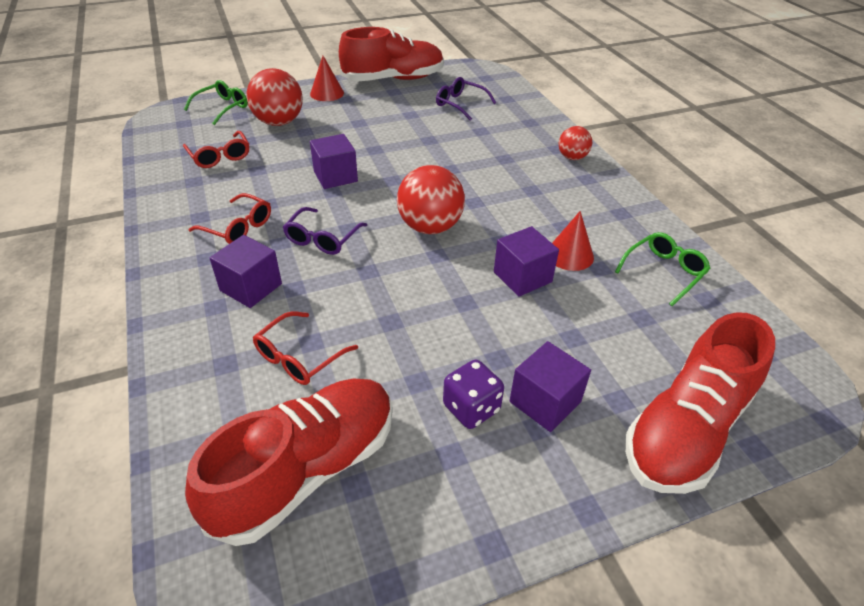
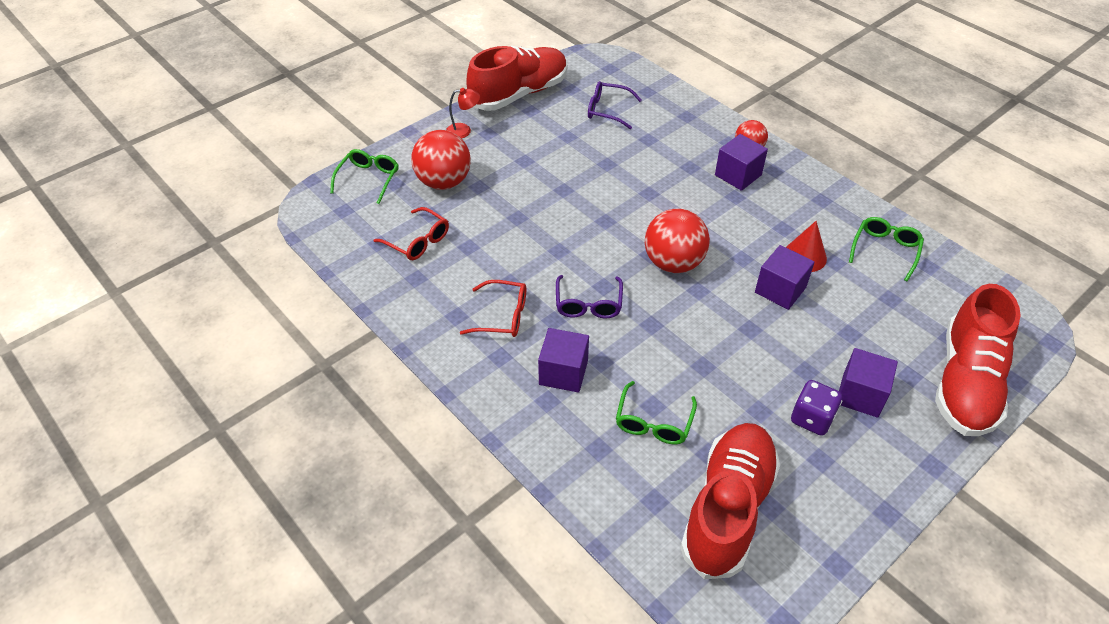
camera: 20 degrees left, 5 degrees up
(299, 357) = (653, 422): red glasses -> green glasses
(327, 93) = (464, 130): red cone -> red lamp
(335, 176) = (549, 232): purple cube -> purple cube (738, 175)

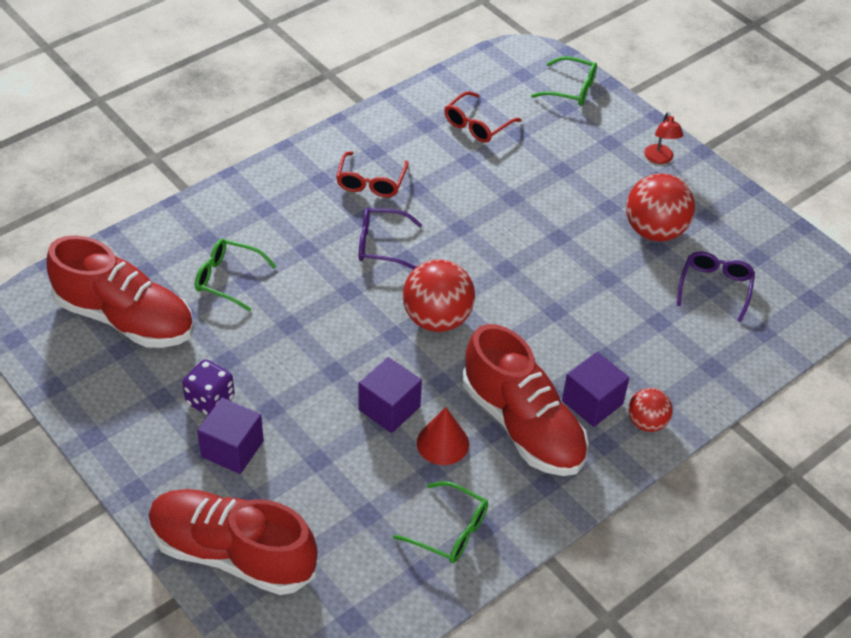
camera: 90 degrees right, 0 degrees up
(443, 182) = (568, 143): red ball -> red ball (654, 231)
(519, 94) = (738, 207): red shoe -> red shoe (522, 425)
(563, 372) = (296, 221): purple cube -> none

